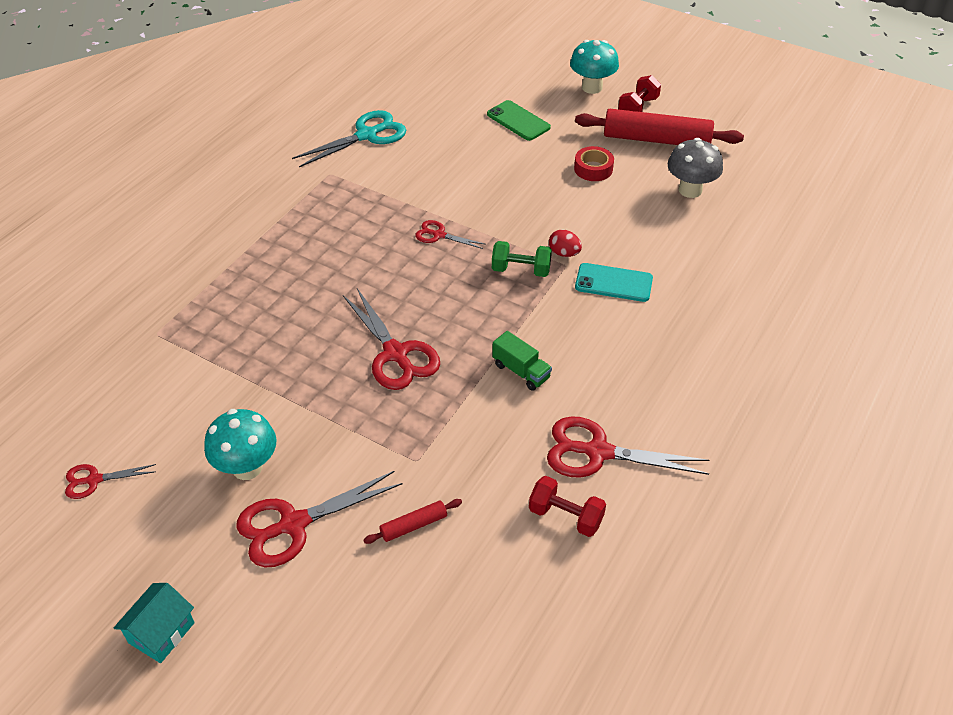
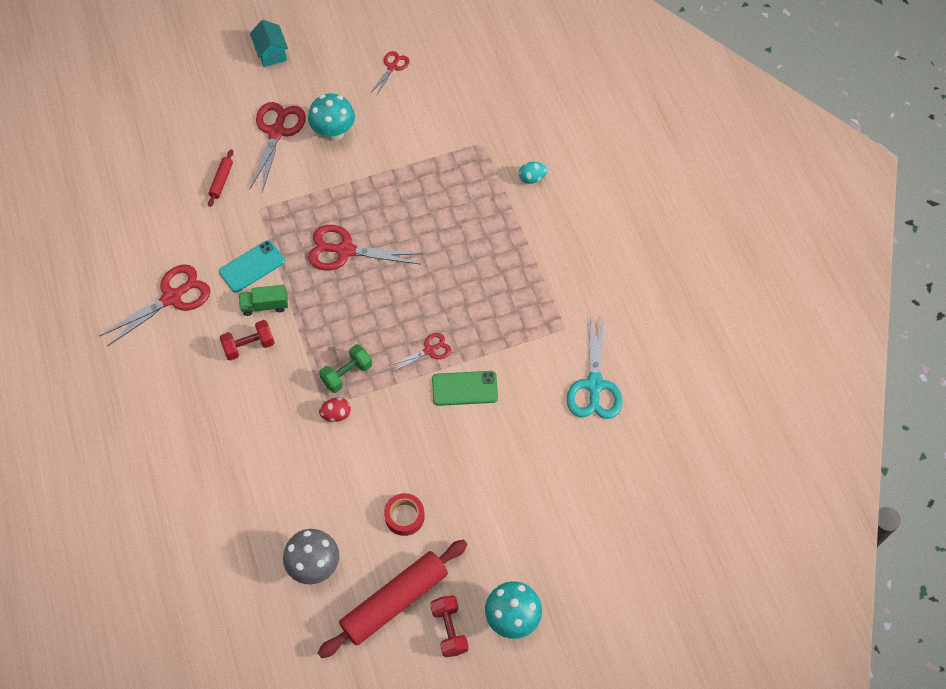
camera: 130 degrees right, 15 degrees up
(176, 274) = (532, 178): none -> turquoise egg
(518, 121) = (516, 513): green phone -> green phone (464, 388)
(565, 516) = (154, 250): red dumbbell -> red dumbbell (249, 346)
(613, 283) = (279, 421): turquoise phone -> turquoise phone (252, 266)

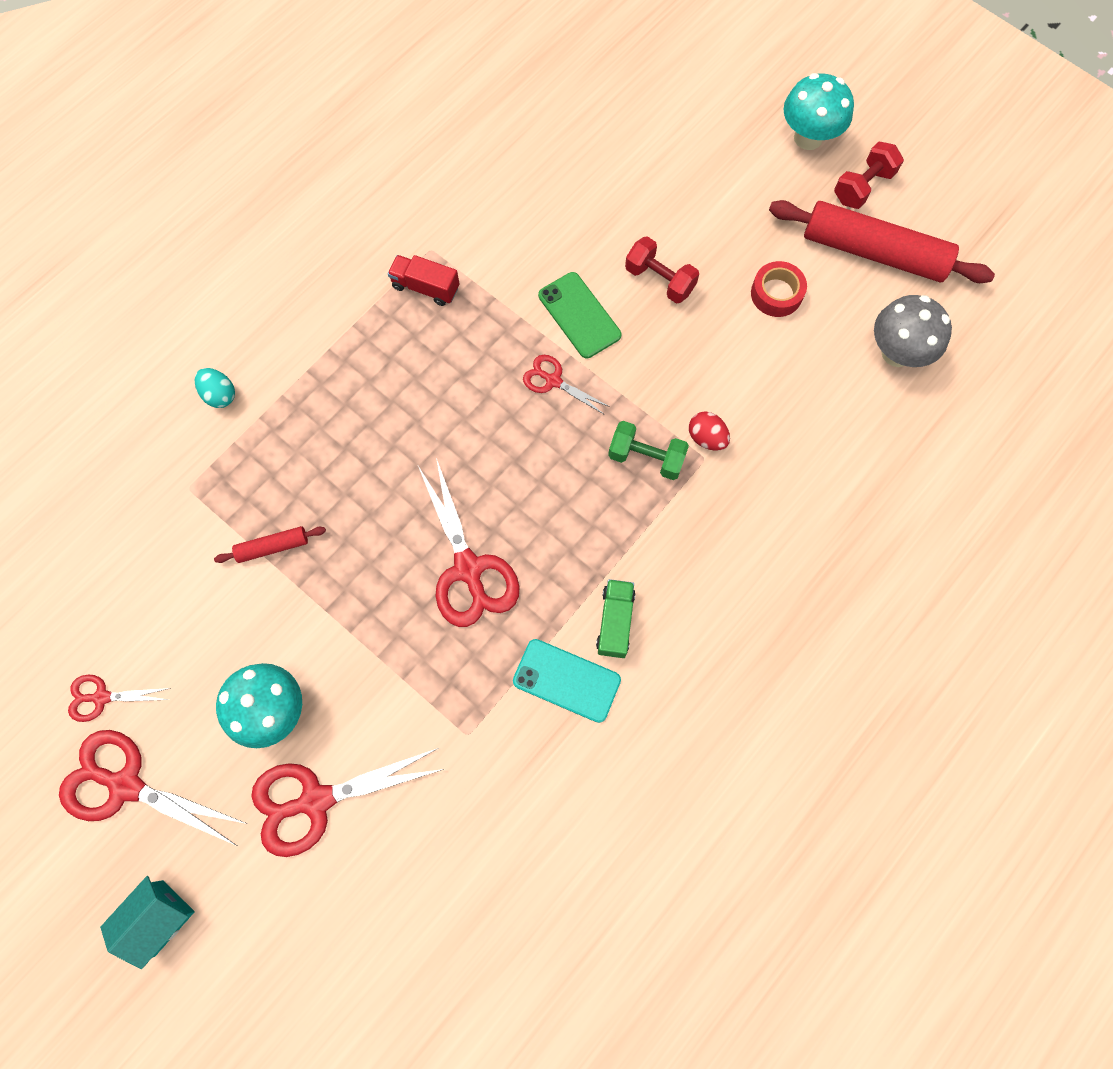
camera: 120 degrees left, 10 degrees up
(172, 298) = (681, 760): red scissors -> red scissors (126, 785)
(221, 180) = (449, 826): red rolling pin -> red rolling pin (272, 547)
(249, 346) = (685, 604): red dumbbell -> red dumbbell (659, 280)
(265, 305) = (615, 622): green truck -> green truck turned 135 degrees counterclockwise
(538, 312) = (425, 287): none -> red truck
(594, 385) = (488, 185): turquoise scissors -> none

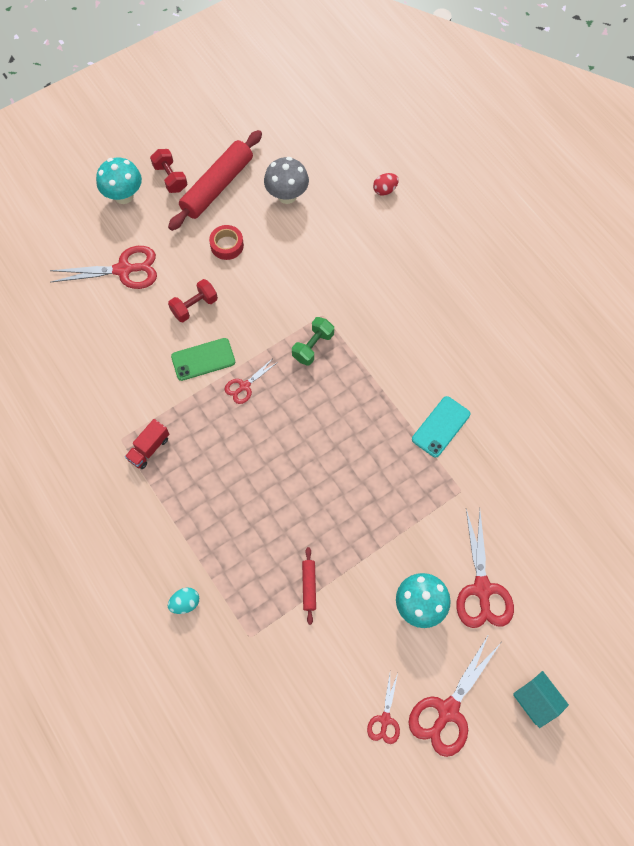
camera: 75 degrees left, 5 degrees down
(468, 569) = (357, 466): red scissors -> red scissors (124, 270)
(615, 622) = (412, 391): green truck -> none
(706, 438) = (310, 310): red egg -> red egg (385, 190)

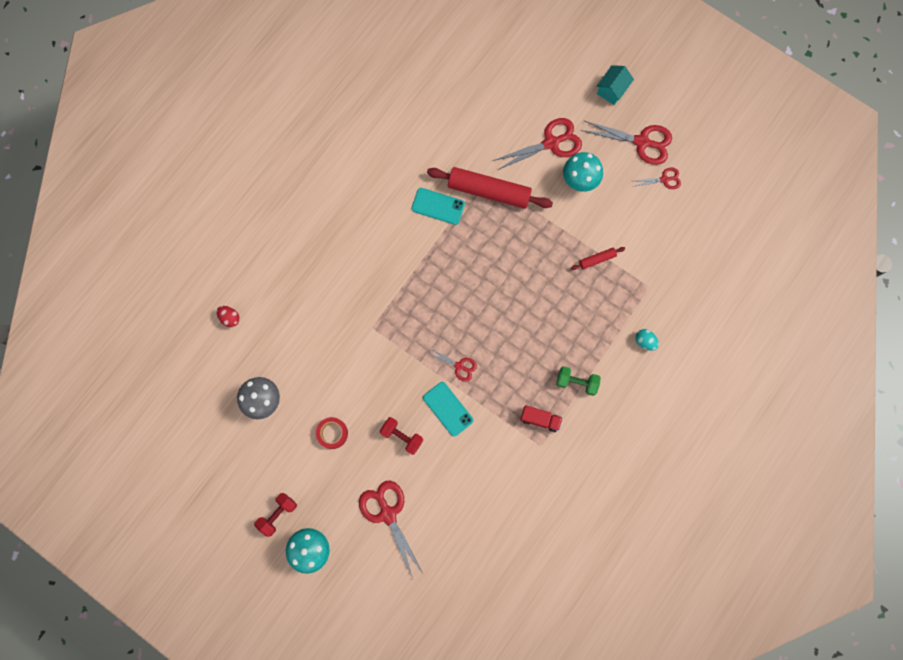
camera: 110 degrees left, 10 degrees up
(203, 359) = (448, 409): green phone -> turquoise phone
(217, 186) = (273, 467): red rolling pin -> red rolling pin (489, 191)
(313, 346) = (404, 325): green dumbbell -> green dumbbell (576, 382)

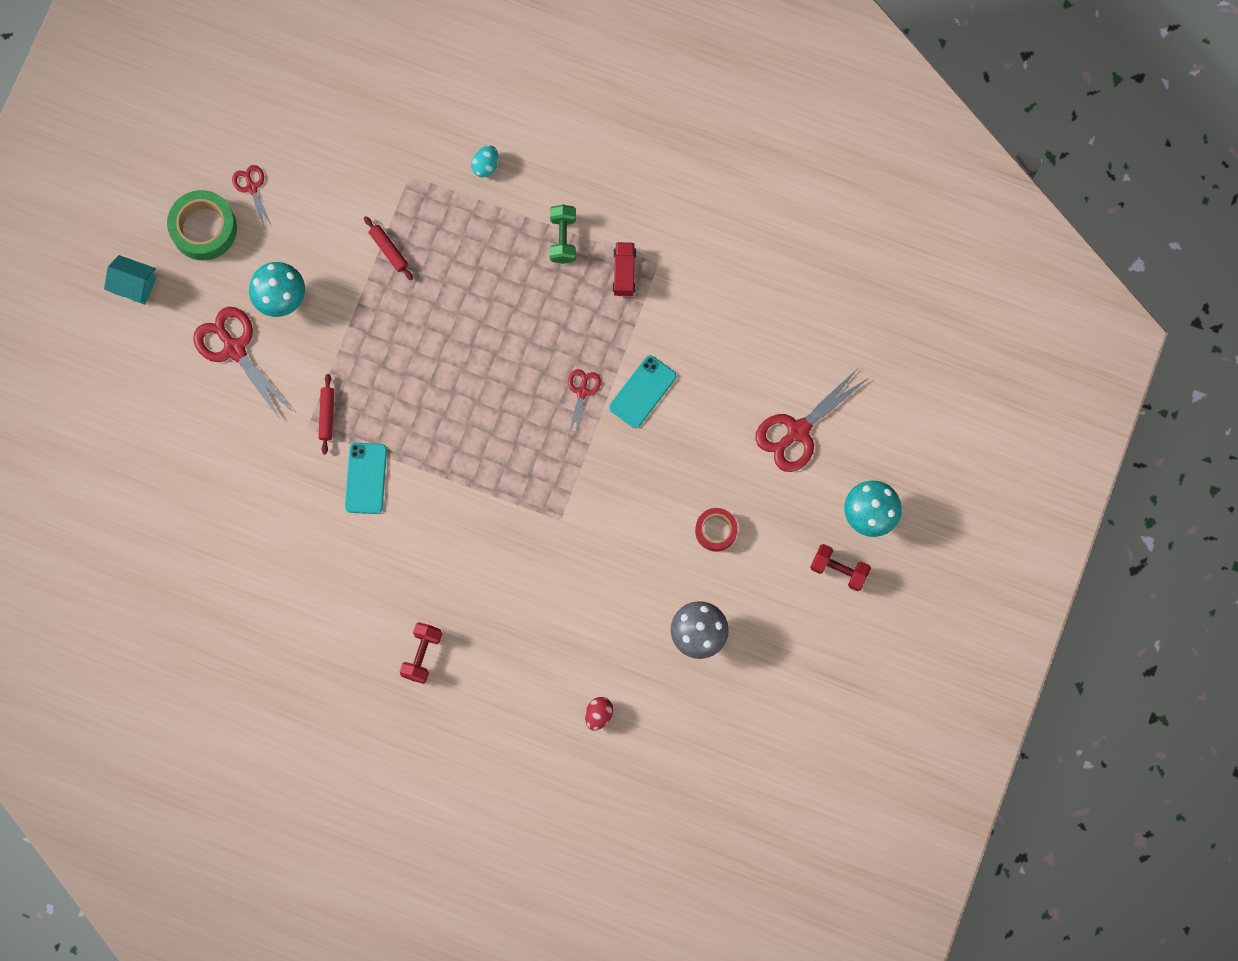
camera: 105 degrees left, 0 degrees up
(402, 436) = (695, 440): red dumbbell -> red dumbbell (422, 655)
(489, 191) = (327, 415): red rolling pin -> red rolling pin, size x0.45
(641, 142) = (204, 228): red scissors -> green tape

